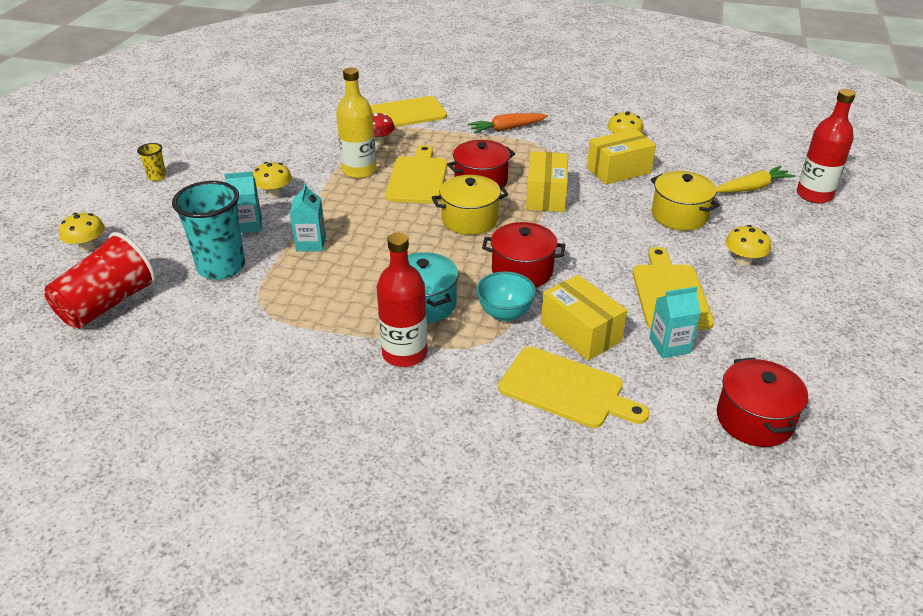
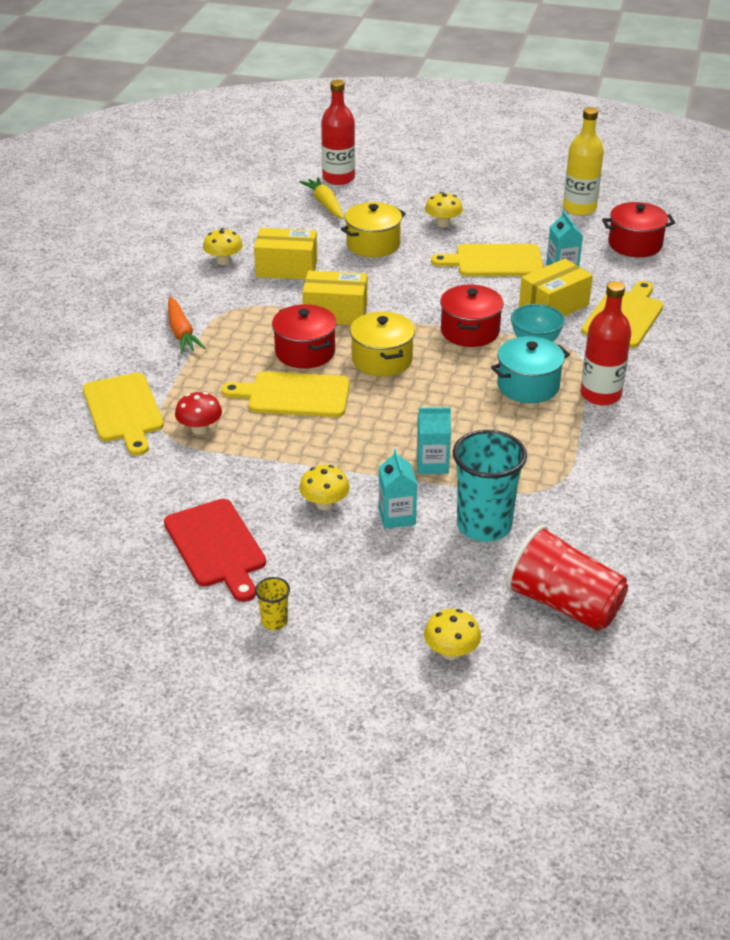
camera: 90 degrees left, 0 degrees up
(241, 154) = (216, 547): none -> red cutting board
(359, 171) = (273, 439): yellow bottle -> yellow bottle (579, 208)
(618, 170) = (286, 268): yellow box -> yellow box turned 60 degrees counterclockwise

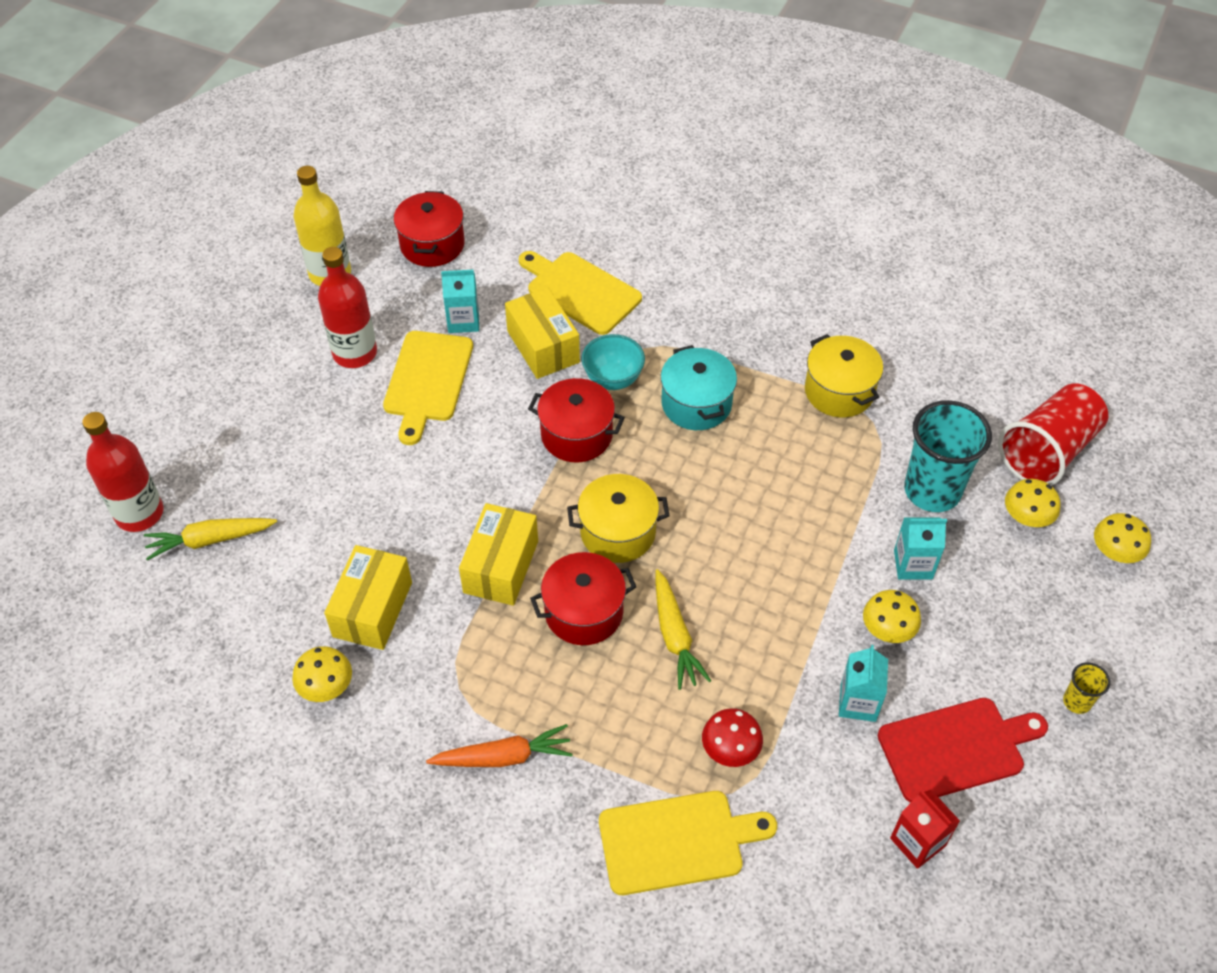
camera: 80 degrees left, 15 degrees up
(130, 527) = (917, 842): none -> red carton
(294, 395) = (675, 636): yellow cutting board -> yellow carrot
(373, 244) = (343, 500): yellow pot -> yellow pot (839, 391)
(432, 464) = (826, 517): turquoise carton -> turquoise carton (858, 702)
(443, 223) = (316, 415): yellow mushroom -> yellow mushroom (1026, 518)
(600, 395) = (723, 346): red bottle -> red bottle (355, 353)

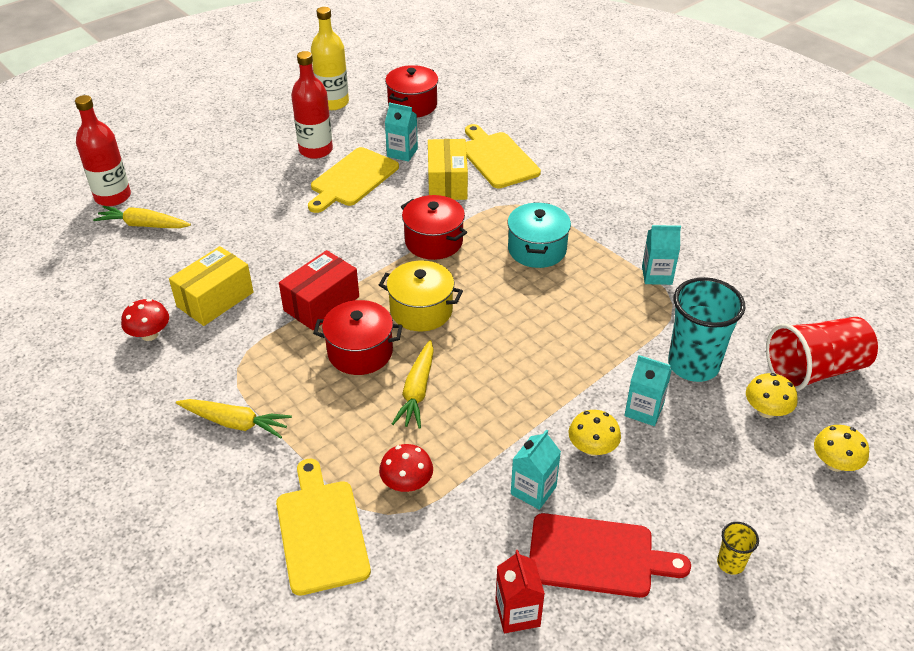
camera: 25 degrees right, 10 degrees down
(326, 687) = (149, 334): yellow mushroom -> red mushroom
(501, 566) = (321, 303): yellow box -> red box
(503, 757) = (235, 423): orange carrot -> yellow carrot
(613, 379) = (484, 216): turquoise bowl -> none
(677, 842) = (321, 531): yellow cutting board -> yellow cutting board turned 120 degrees counterclockwise
(839, 391) = (656, 275): yellow pot -> turquoise carton

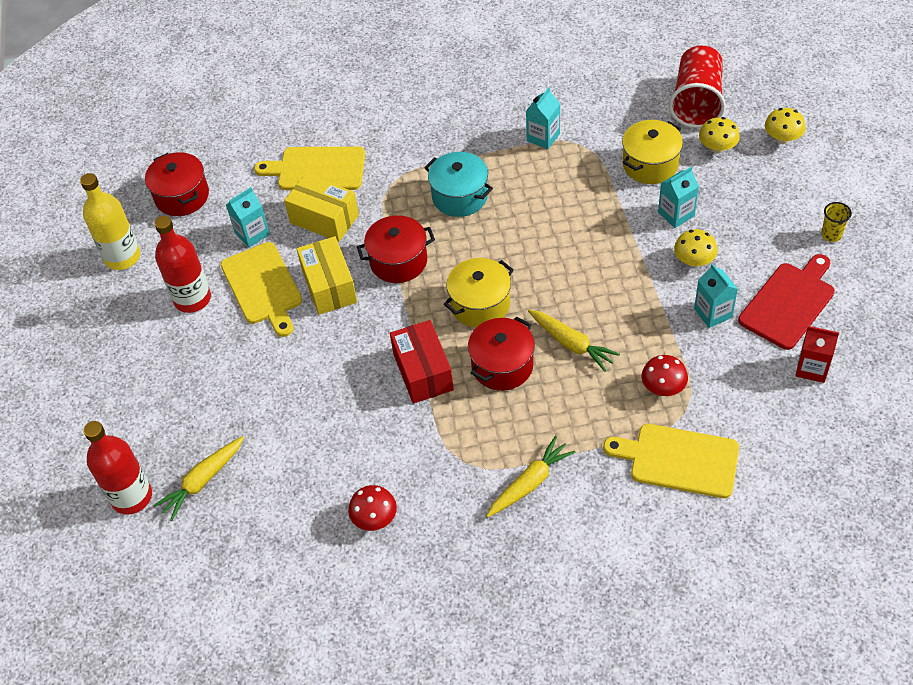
camera: 55 degrees left, 10 degrees up
(215, 299) = (361, 451): yellow box -> yellow box (329, 286)
(693, 365) = (650, 164): turquoise cup -> yellow pot

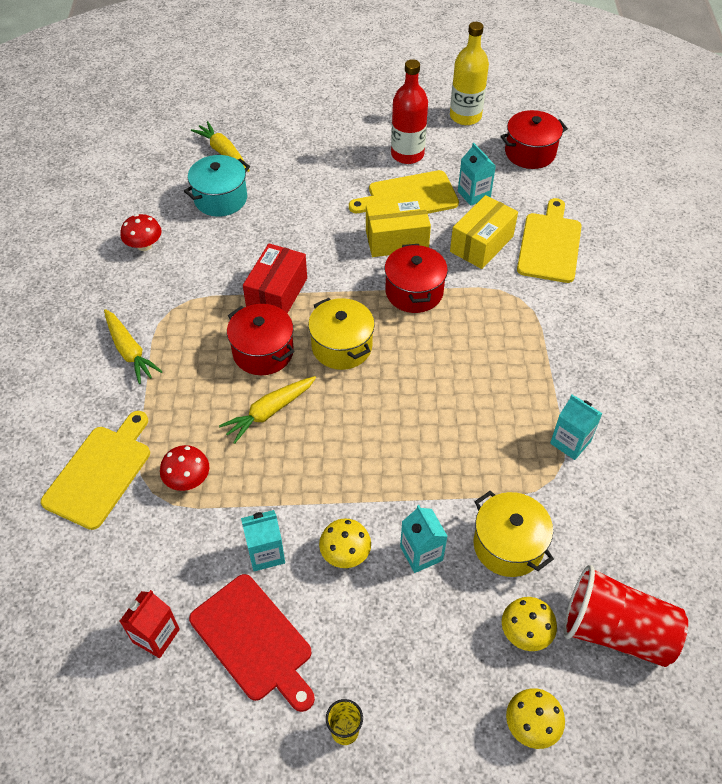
camera: 95 degrees right, 0 degrees up
(132, 497) = (226, 117): red bottle -> none
(423, 372) = (277, 293): red box -> red box turned 60 degrees counterclockwise
(460, 196) = (490, 351): turquoise pot -> turquoise pot (220, 199)

